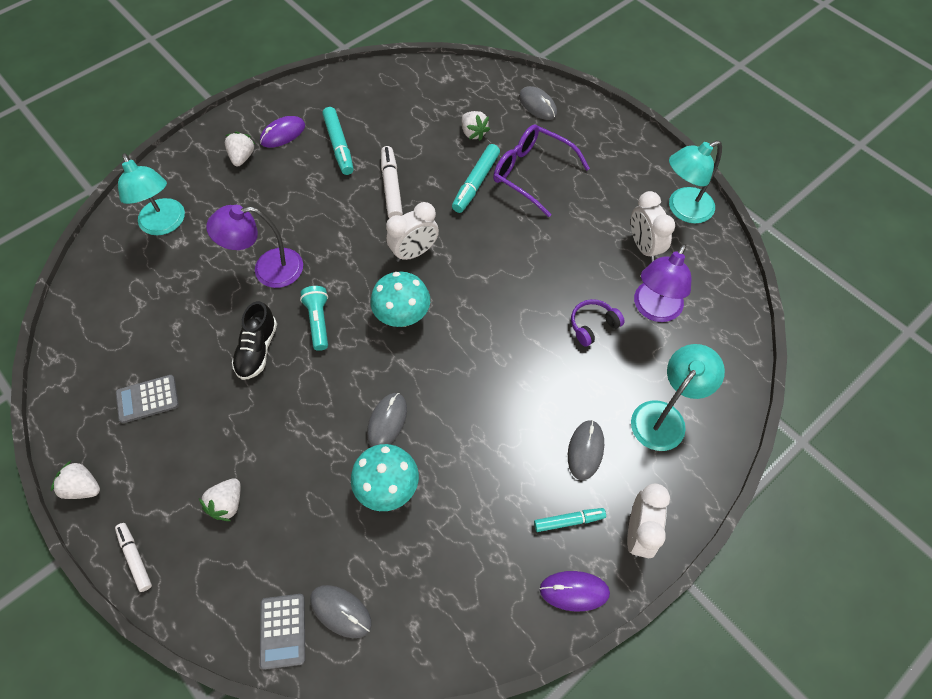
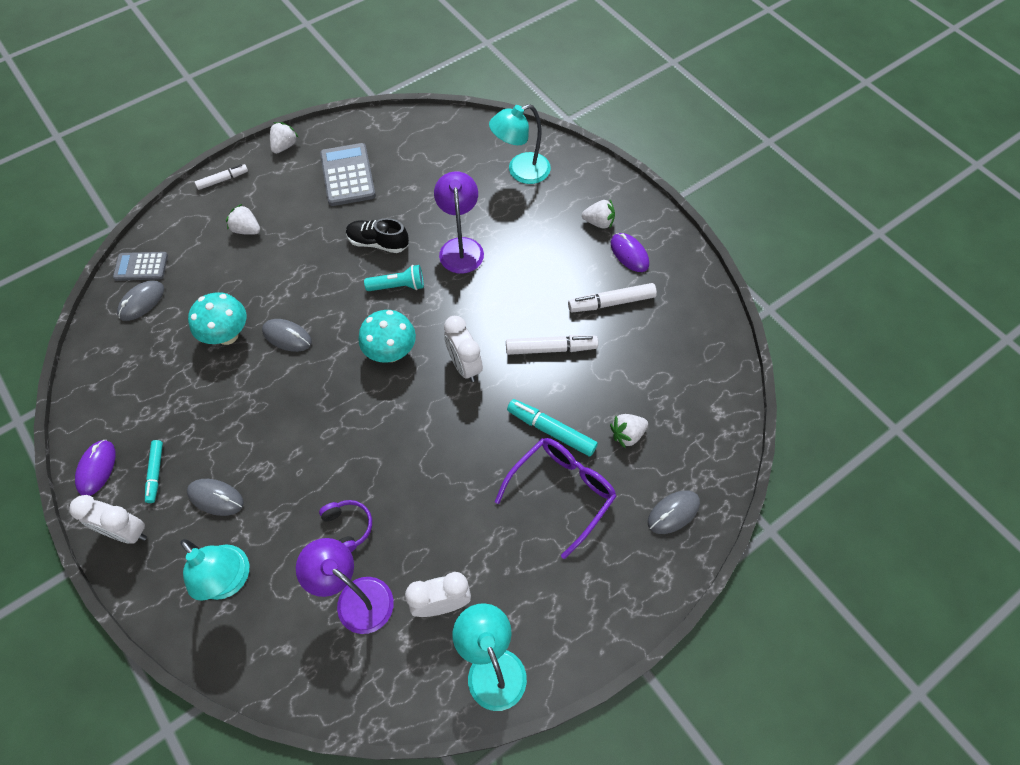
camera: 95 degrees right, 0 degrees up
(148, 399) = (348, 175): grey calculator -> grey calculator, size x1.58
(339, 146) = (611, 302): turquoise marker -> white marker

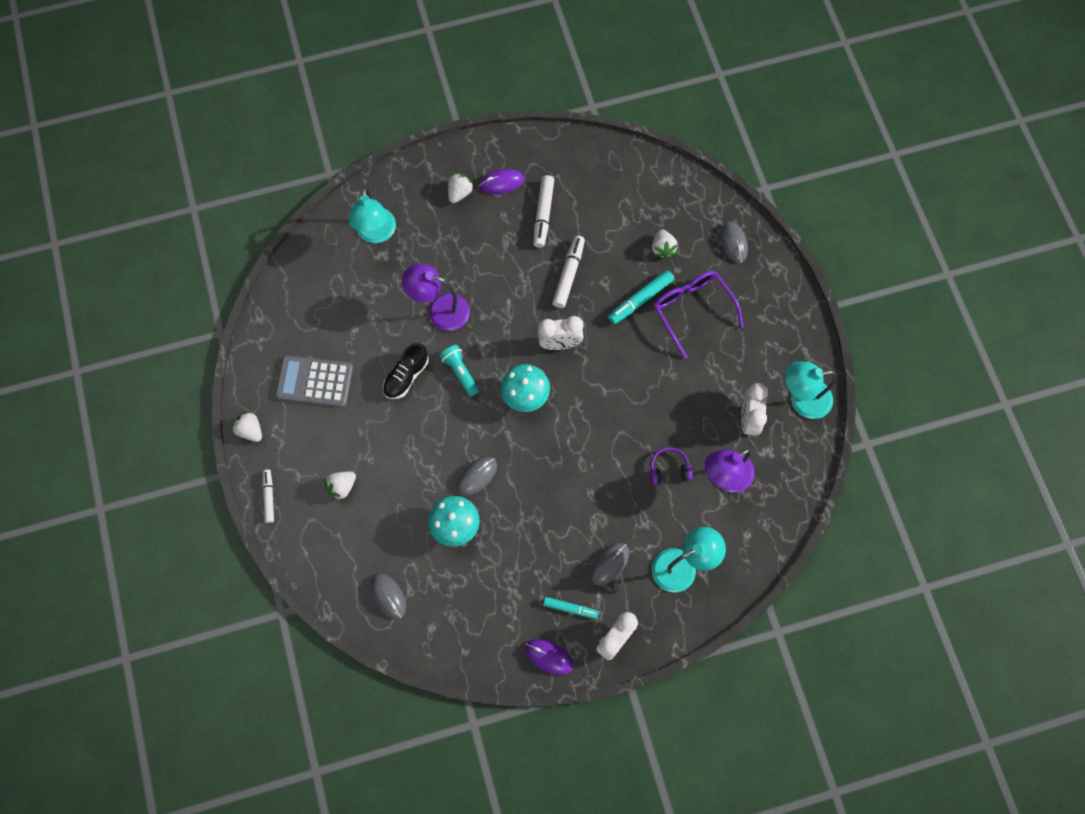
camera: 70 degrees left, 10 degrees up
(141, 267) = (346, 591): grey calculator -> none
(398, 286) = (460, 372): turquoise flashlight -> turquoise flashlight turned 45 degrees counterclockwise

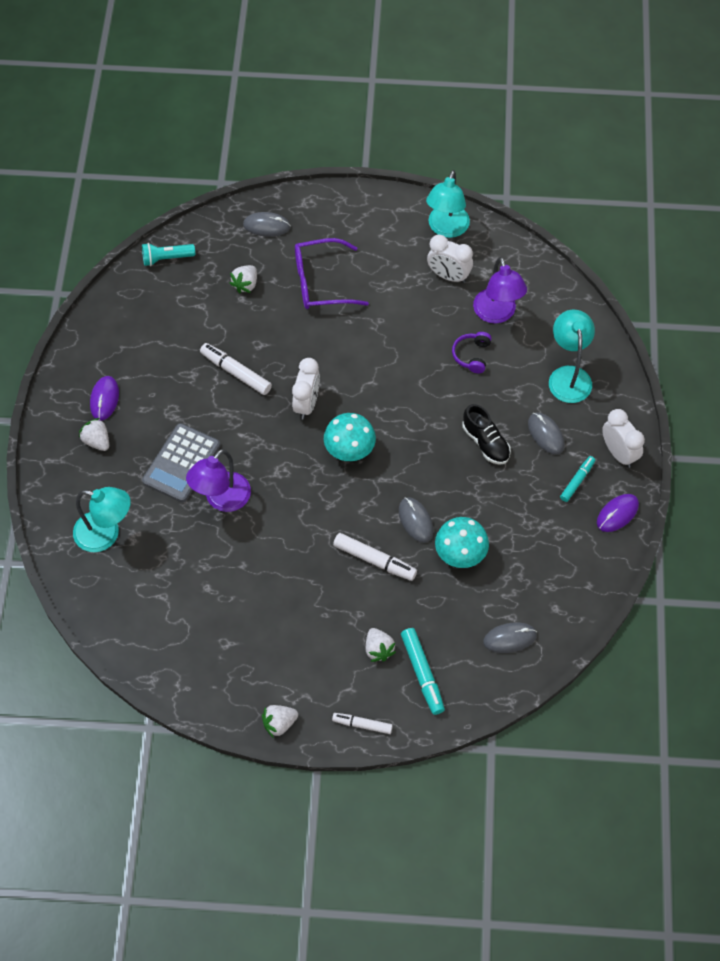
camera: 70 degrees left, 10 degrees down
(314, 382) = (250, 643): grey calculator -> grey calculator (181, 463)
(406, 376) = (282, 553): black shoe -> black shoe (485, 442)
(460, 372) = (299, 502): turquoise flashlight -> turquoise flashlight (166, 258)
(543, 214) = (159, 373): white marker -> white marker (374, 560)
(640, 300) = (291, 321): turquoise marker -> turquoise marker (422, 673)
(662, 248) = (245, 284): white strawberry -> white strawberry turned 105 degrees clockwise

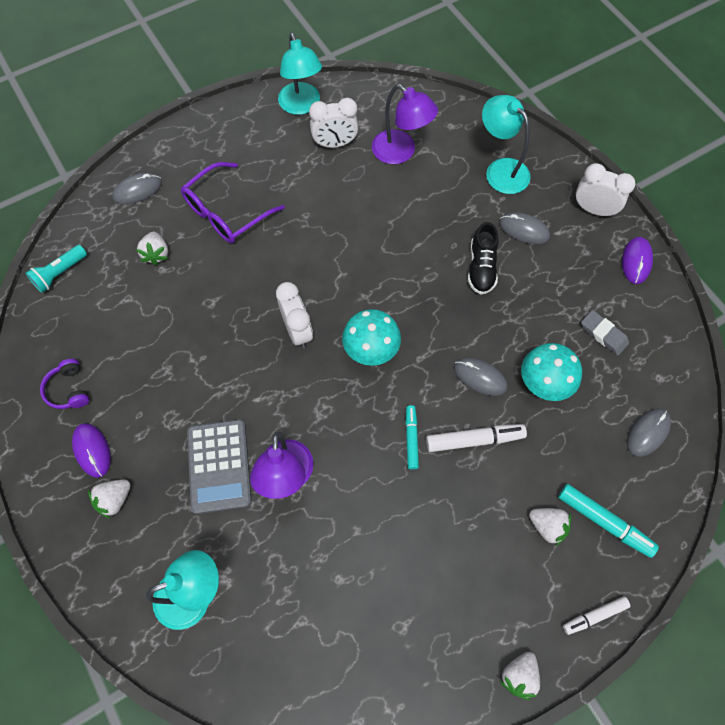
camera: 35 degrees left, 5 degrees up
(97, 441) = (114, 499): white strawberry -> white strawberry turned 60 degrees counterclockwise
(236, 372) = (208, 342): white marker -> none
(472, 355) = (408, 199): purple headphones -> purple headphones (69, 389)
(485, 442) = (481, 267): black shoe -> black shoe turned 75 degrees clockwise
(539, 550) = (603, 334): none -> grey eraser
(577, 481) = (582, 253): turquoise marker -> turquoise marker (411, 438)

